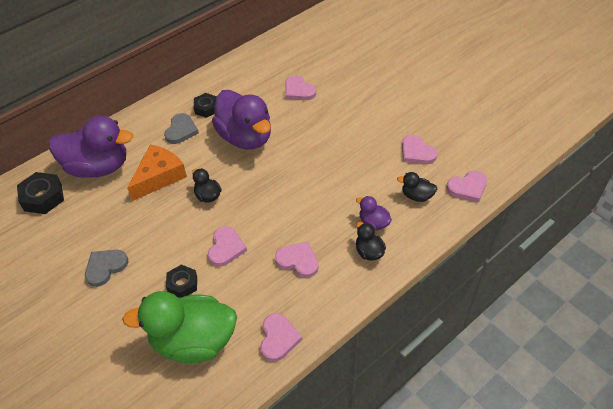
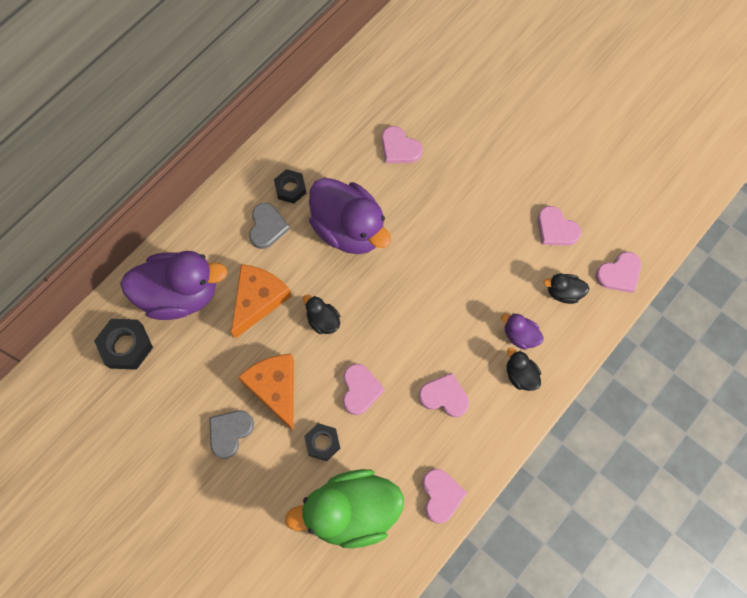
camera: 10 degrees left, 20 degrees up
(154, 239) = (275, 388): none -> orange cheese

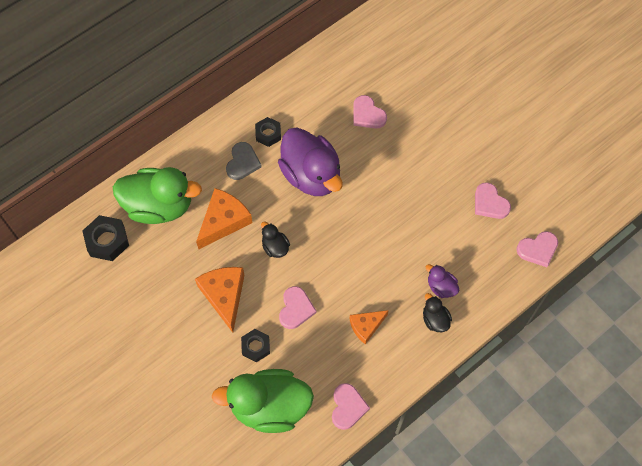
camera: 10 degrees right, 5 degrees down
(180, 294) = (159, 206): purple duck -> green duck
(230, 432) = (180, 325): grey heart -> none
(444, 396) = (366, 326): pink heart -> orange cheese
(563, 292) = (486, 257): black duck -> none

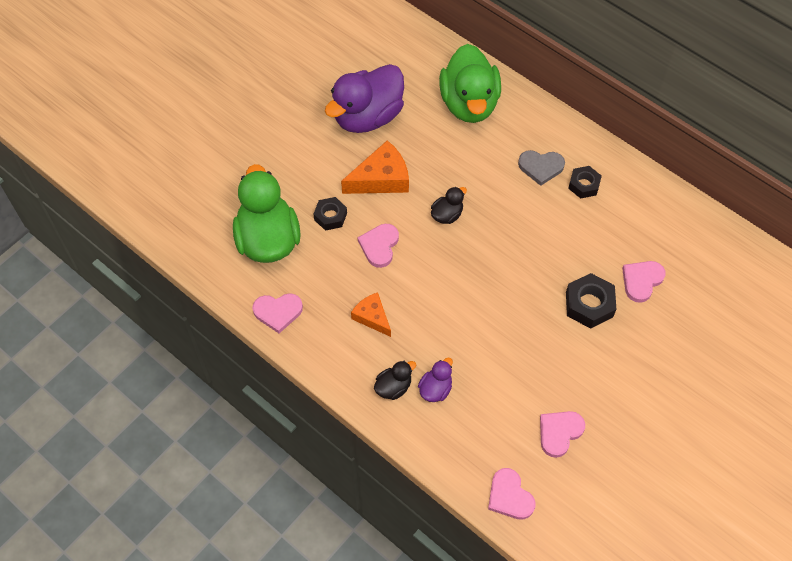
camera: 80 degrees right, 5 degrees down
(107, 241) = (419, 69): black nut -> black nut (589, 304)
(224, 221) = (466, 163): orange cheese -> none
(296, 309) = (379, 246): pink heart -> pink heart turned 105 degrees clockwise
(311, 175) = (543, 235): purple duck -> purple duck (368, 117)

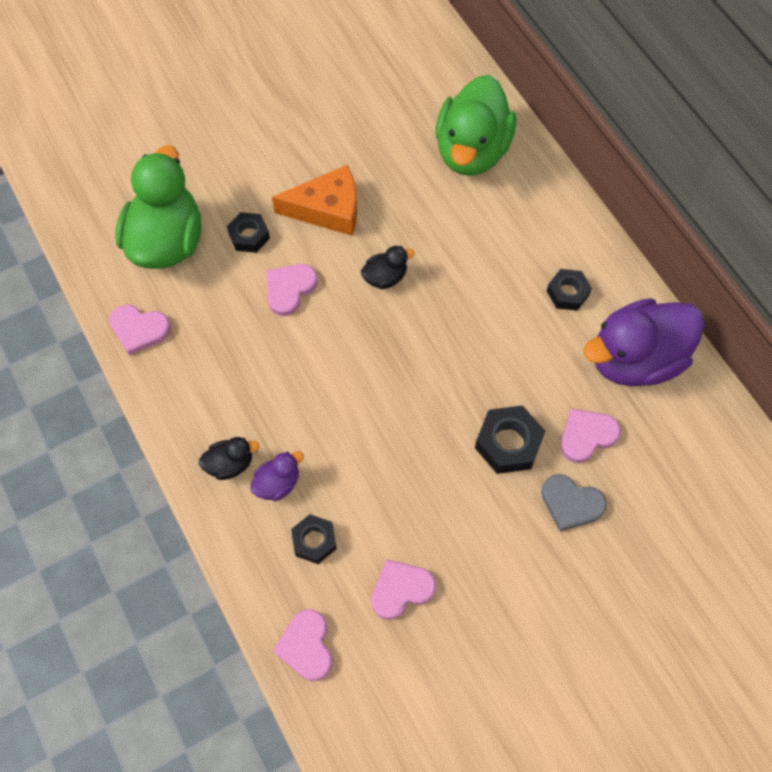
camera: 20 degrees right, 5 degrees up
(368, 117) = (345, 131): purple duck -> purple duck (635, 359)
(372, 317) = (243, 371): orange cheese -> none
(481, 420) = (314, 541): none -> black nut
(541, 167) = (524, 254): grey heart -> grey heart (571, 503)

